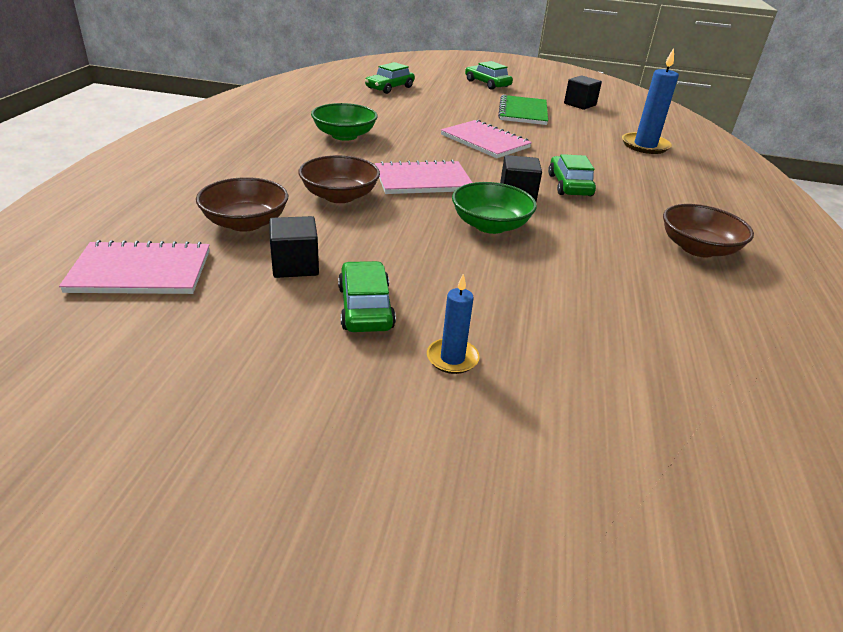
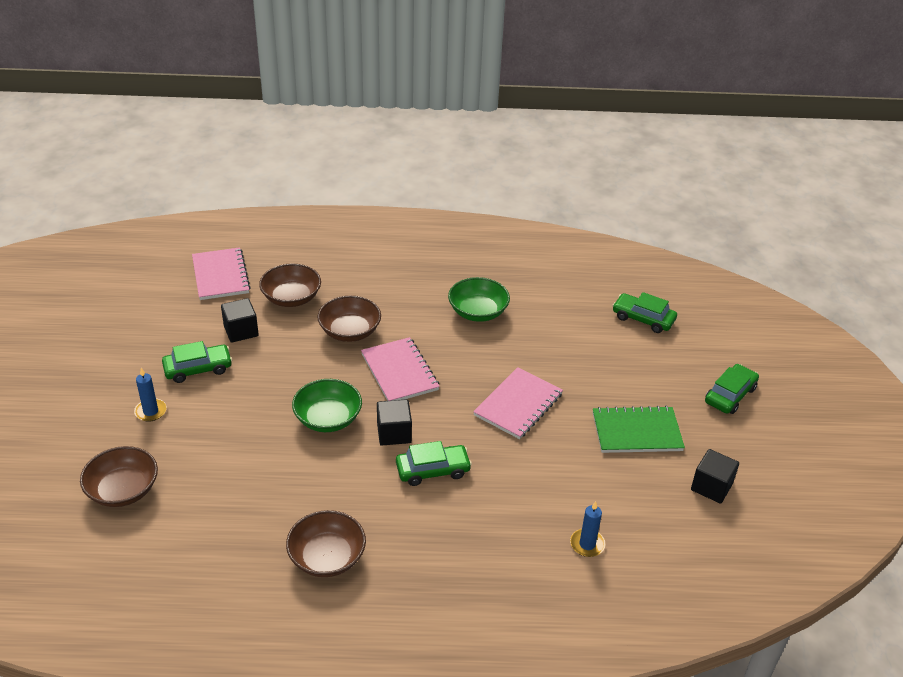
camera: 80 degrees right, 5 degrees up
(626, 393) = (123, 490): none -> brown bowl
(645, 146) = (587, 544): blue candle -> blue candle, size x0.58

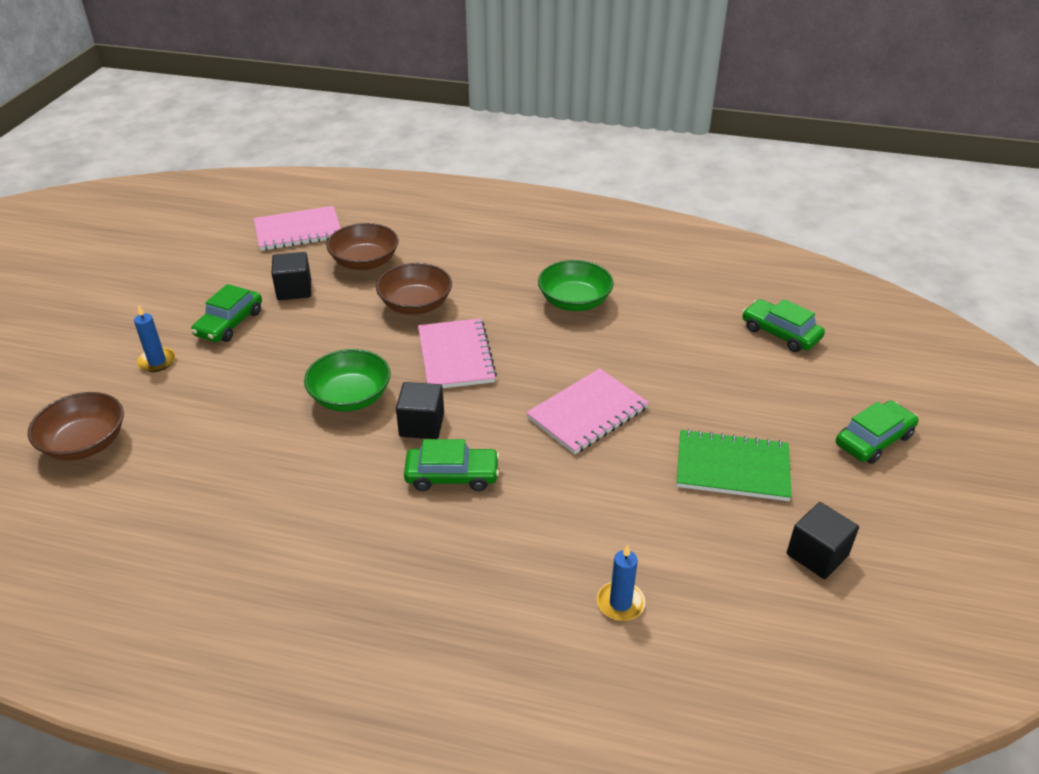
camera: 15 degrees right, 0 degrees up
(198, 369) = (229, 323): green car -> green car turned 120 degrees clockwise
(221, 275) = (298, 231): pink notebook -> pink notebook turned 75 degrees clockwise
(327, 557) = (280, 561): brown bowl -> none

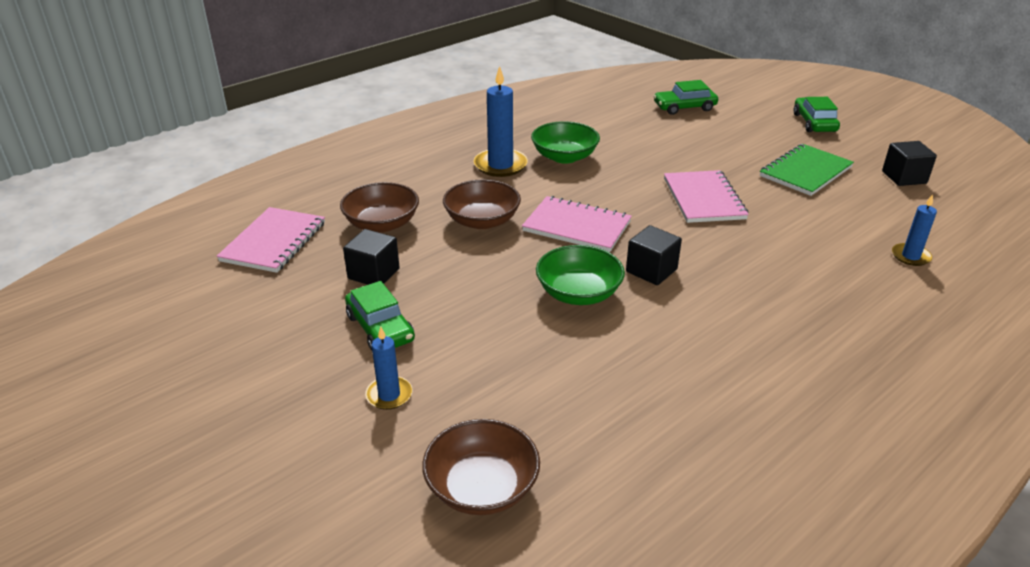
camera: 55 degrees left, 5 degrees down
(452, 476) = (727, 277): green car -> none
(518, 275) = (500, 165): none -> blue candle

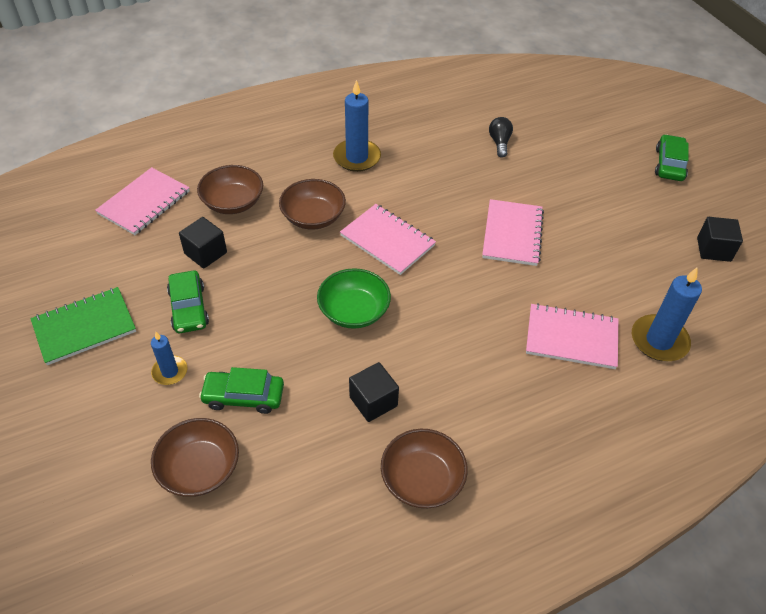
camera: 15 degrees right, 15 degrees up
(564, 157) = (416, 159): green bowl -> none
(641, 132) = (499, 143): none -> black light bulb
(651, 270) = (424, 302): black cube -> black cube (373, 401)
(684, 107) = (556, 120): green car -> green car (244, 396)
(758, 433) = (422, 479): none -> brown bowl
(805, 172) = (623, 223): green notebook -> green notebook (84, 327)
(824, 271) = (571, 338): none -> pink notebook
(910, 256) = (659, 340): blue candle -> blue candle, size x1.71

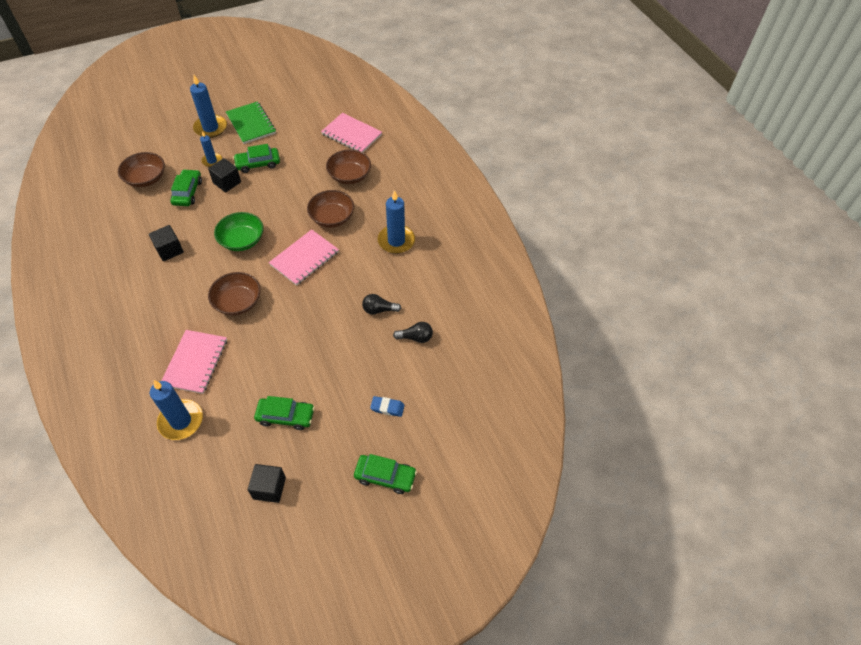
camera: 90 degrees right, 5 degrees up
(79, 385) = (210, 128): none -> blue candle
(205, 253) = (303, 167): black cube -> black cube (227, 182)
(422, 479) = (110, 272): brown bowl -> brown bowl (238, 302)
(465, 171) = (379, 310): none -> black light bulb
(512, 234) = (303, 336): pink notebook -> none
(592, 163) = (387, 408): none -> blue eraser
(625, 242) = (285, 416): none -> green car

